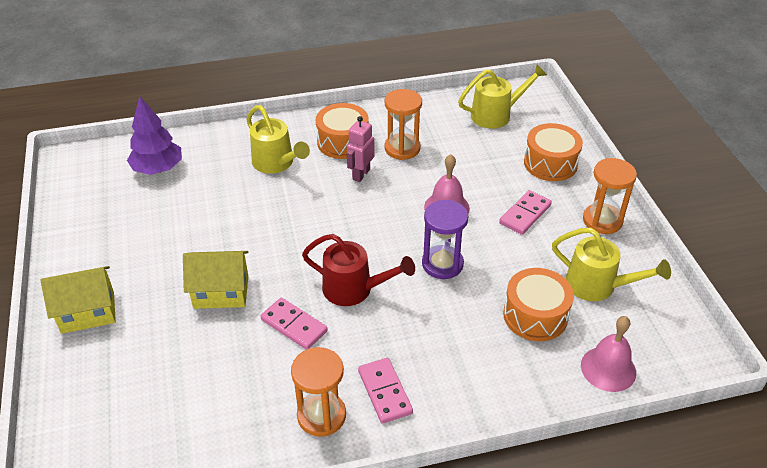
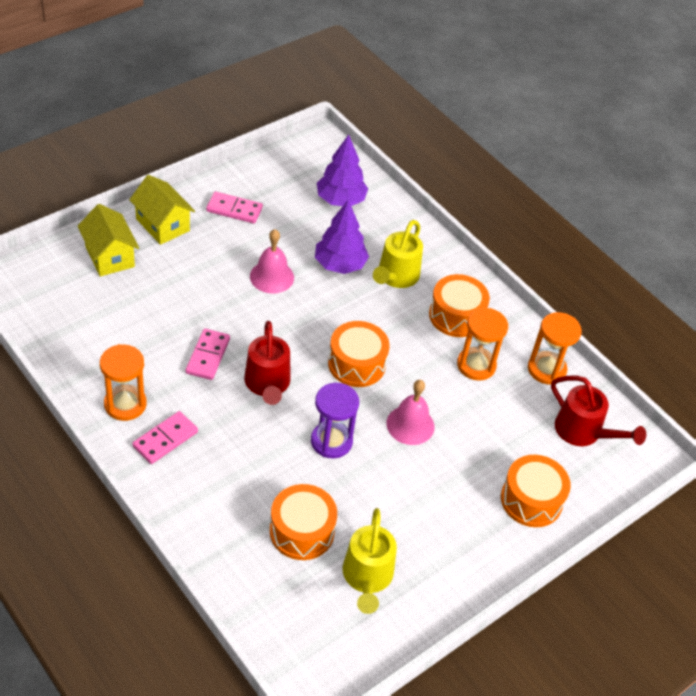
camera: 60 degrees right, 5 degrees up
(221, 292) = (221, 296): yellow house -> yellow house (109, 256)
(238, 194) = (340, 265): none -> purple tree
(361, 174) = (418, 344): pink robot -> none
(362, 220) = (356, 364): none -> orange drum
(496, 114) = (584, 432): yellow watering can -> red watering can
(525, 214) = (437, 494): pink domino -> pink domino (234, 210)
(602, 220) = (466, 566): orange hourglass -> orange hourglass (546, 369)
(608, 368) = (263, 604): pink bell -> pink bell (272, 277)

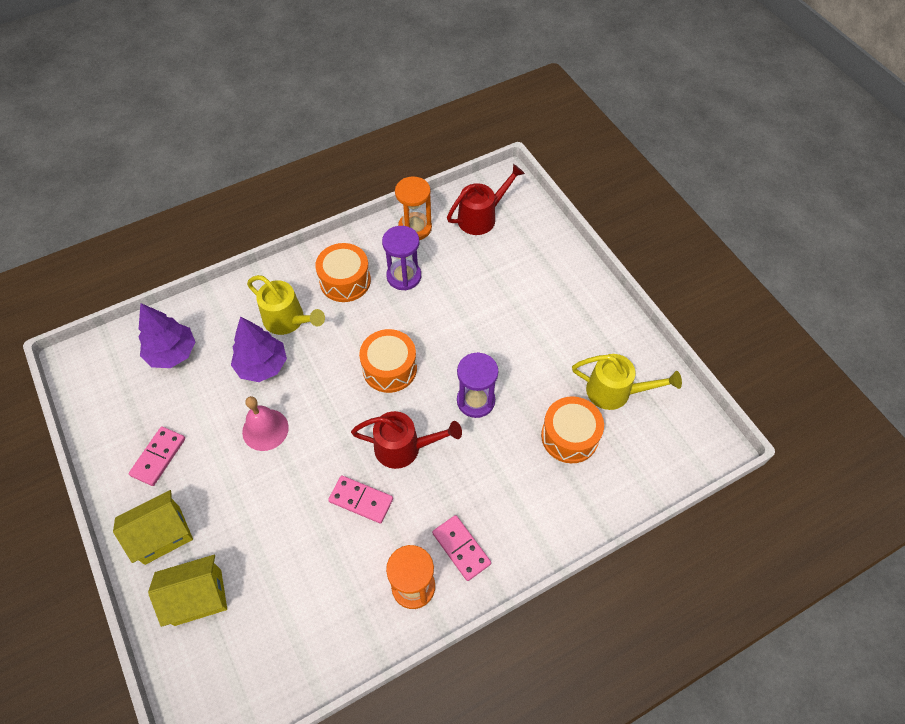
camera: 75 degrees left, 10 degrees up
(410, 425) = (463, 336): pink bell -> none
(476, 365) = (404, 276): orange hourglass -> purple hourglass
(531, 500) = (544, 265): orange drum -> none

